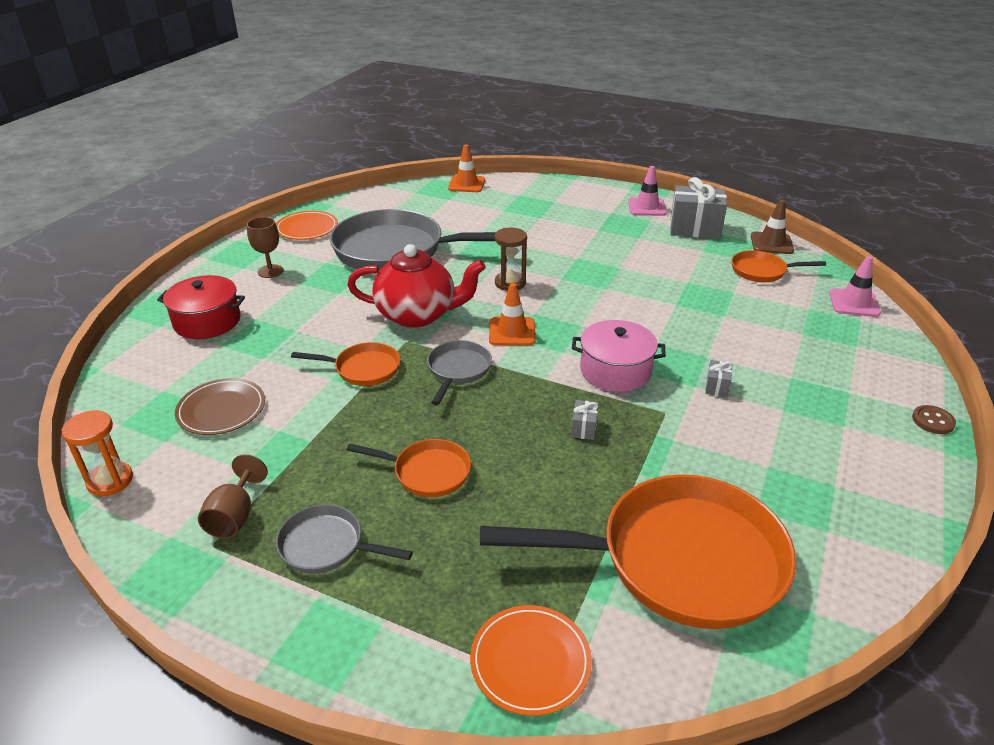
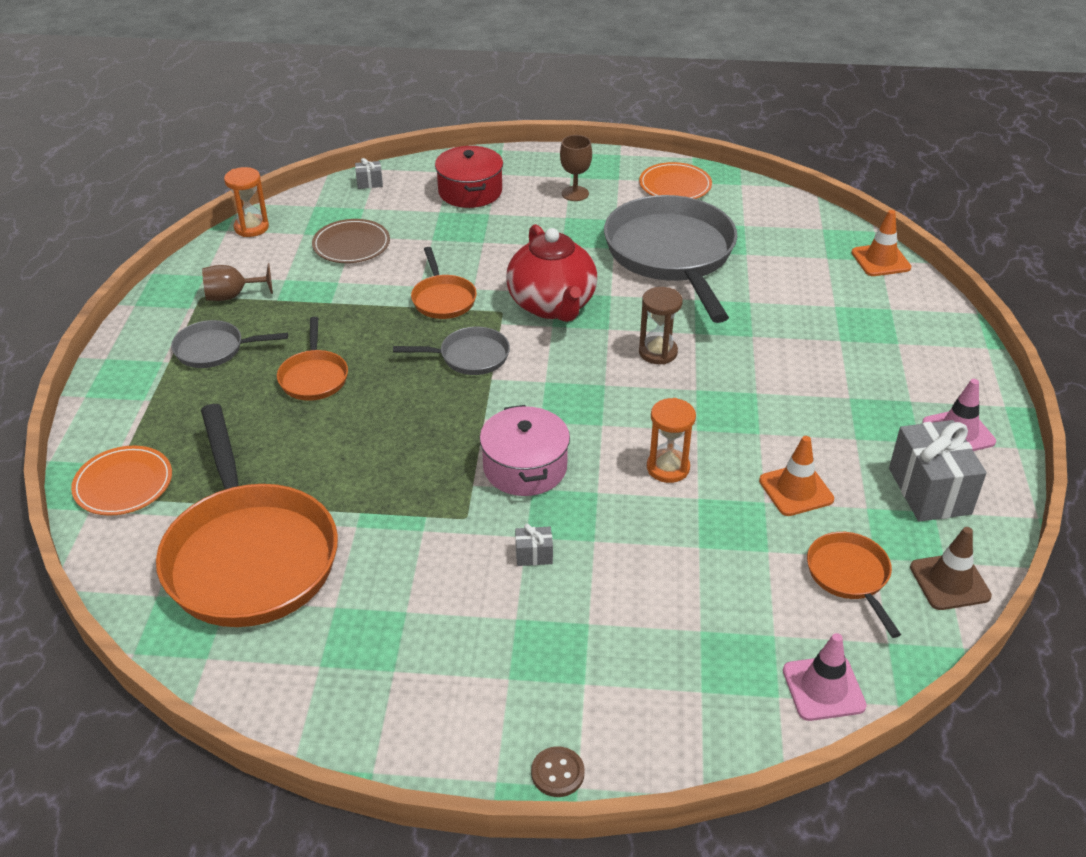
camera: 70 degrees right, 5 degrees up
(327, 546) = (214, 349): grey pan -> grey pan turned 90 degrees counterclockwise
(512, 332) = (558, 376): orange traffic cone -> orange traffic cone (796, 490)
(584, 428) = (413, 461): grey gift -> grey gift (369, 183)
(640, 309) = (668, 468): none -> orange hourglass

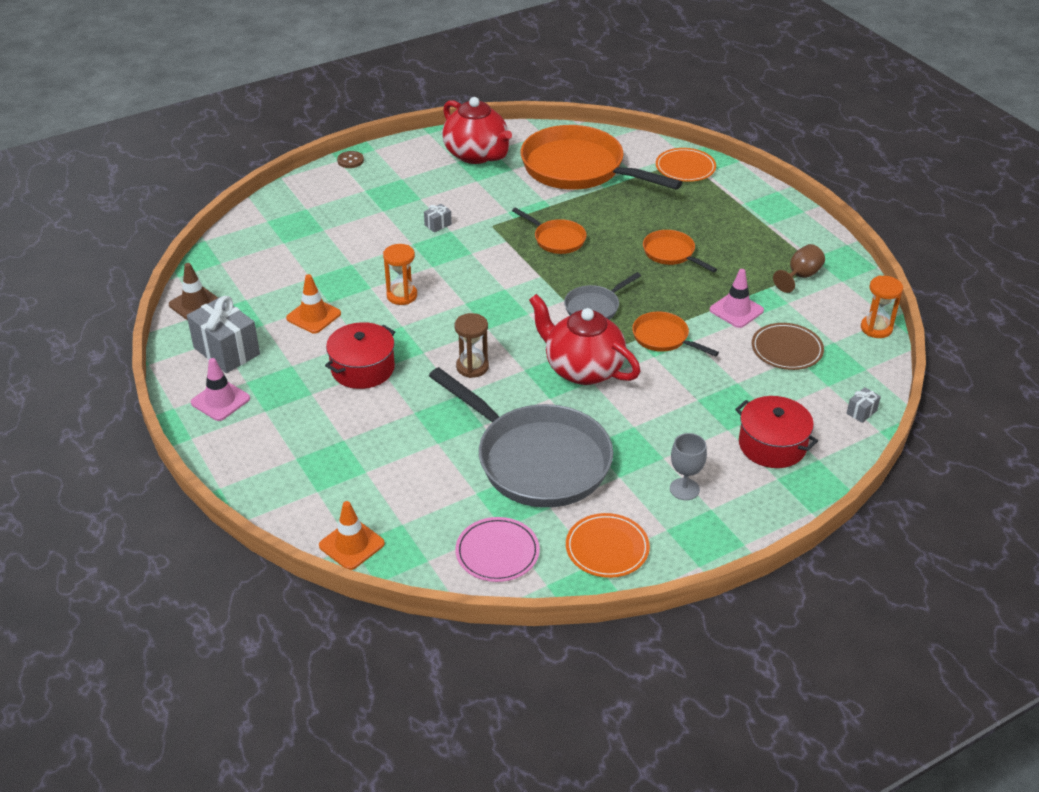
camera: 145 degrees right, 0 degrees up
(214, 349) = (753, 242): grey pan -> none
(351, 668) = (477, 155): none -> red teapot
(525, 467) = (486, 261): pink pot -> none
(575, 193) = (684, 489): brown goblet -> grey goblet
(762, 213) = (497, 552): none -> pink plate
(776, 400) = (362, 368): none -> red pot
(823, 688) = (246, 232): pink traffic cone -> pink traffic cone (736, 310)
(850, 576) = (256, 284): orange pan -> orange pan (557, 239)

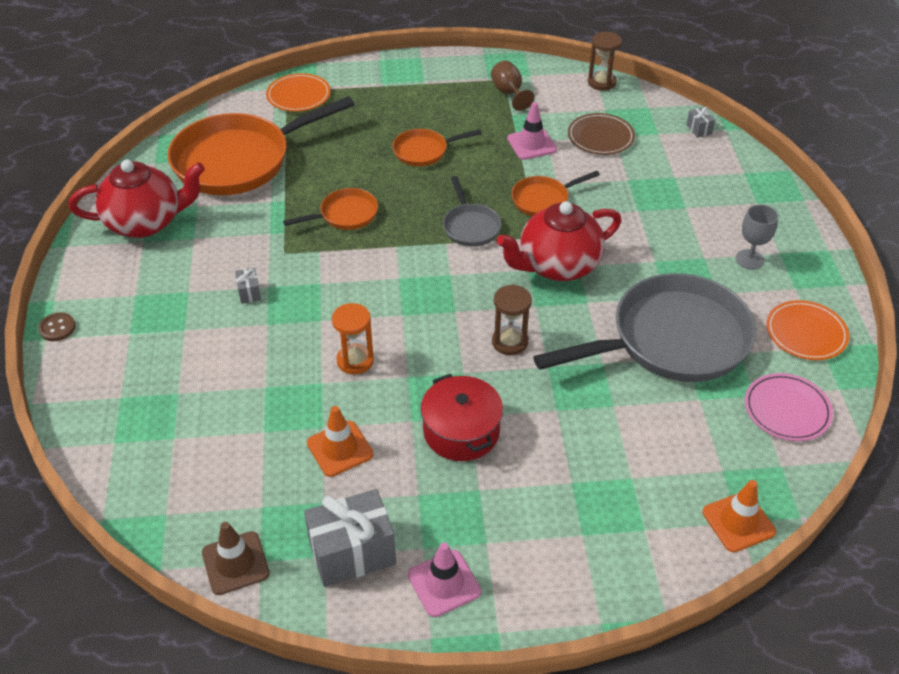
camera: 65 degrees left, 5 degrees up
(772, 445) = (716, 190): red pot -> none
(876, 328) = (601, 82): orange hourglass -> brown hourglass

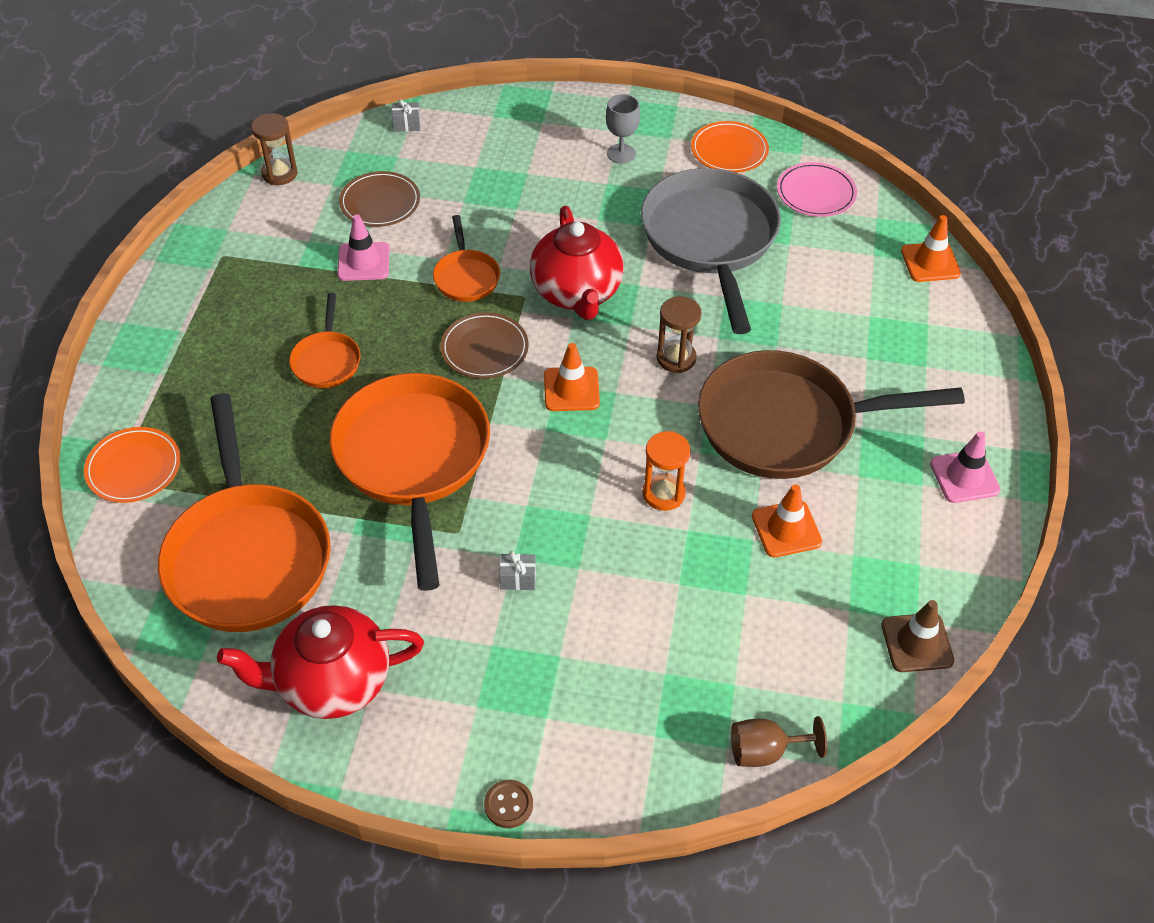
camera: 75 degrees left, 5 degrees up
(145, 222) = (332, 682): red teapot -> red teapot turned 105 degrees counterclockwise
(345, 215) = (413, 460): orange pan -> orange pan, size x2.14
(352, 553) = (920, 541): grey gift -> none
(447, 284) = (571, 389): none -> orange traffic cone
(461, 431) = (786, 424): red pot -> brown pan
(470, 226) = (484, 348): grey pan -> brown plate
(509, 93) = (253, 257): brown goblet -> brown goblet (765, 751)

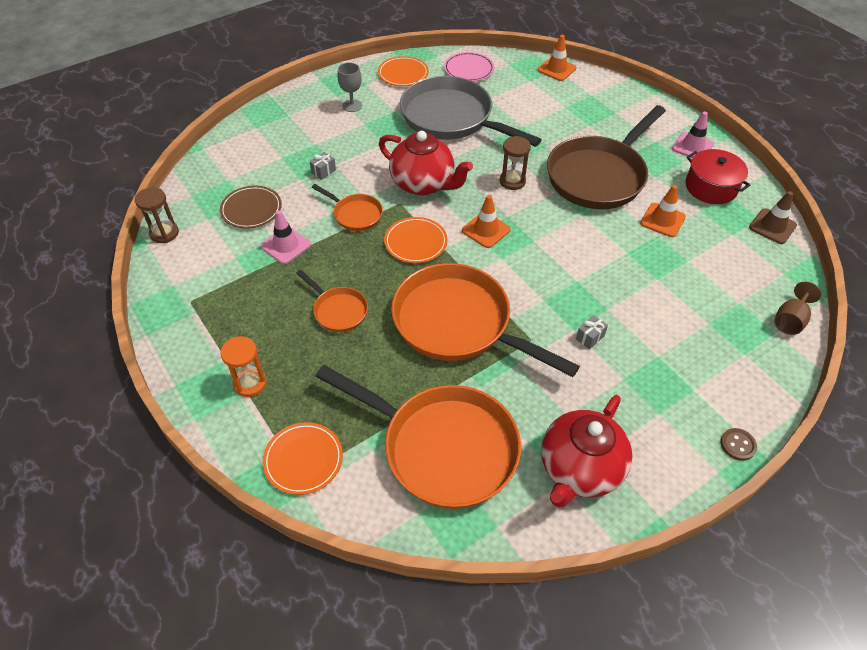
camera: 45 degrees left, 0 degrees up
(407, 125) = (210, 160): grey gift -> grey gift (323, 171)
(484, 348) = (415, 242): brown plate -> orange plate
(663, 493) = (594, 245): orange hourglass -> orange hourglass (250, 383)
(909, 540) = (711, 187): none -> red pot

